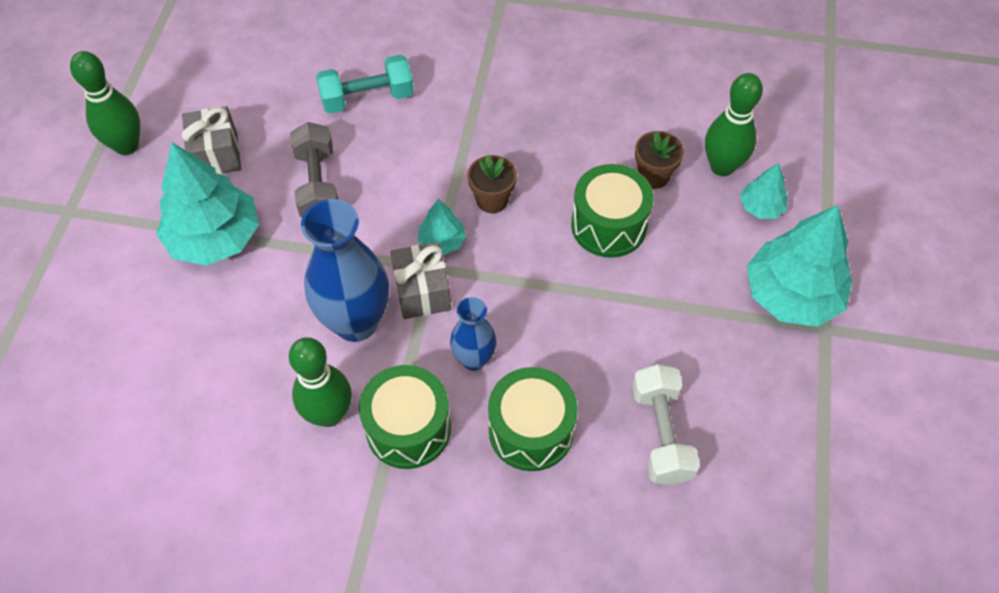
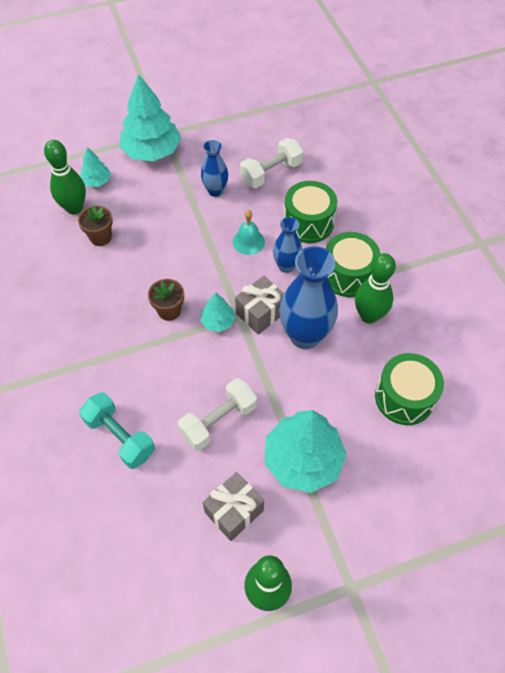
camera: 120 degrees left, 0 degrees up
(318, 185) = (218, 421): grey dumbbell -> white dumbbell
(544, 335) = (248, 241): none -> turquoise bell
(608, 225) = (153, 244): green drum -> green drum (404, 397)
(664, 340) = (215, 191): none -> blue vase

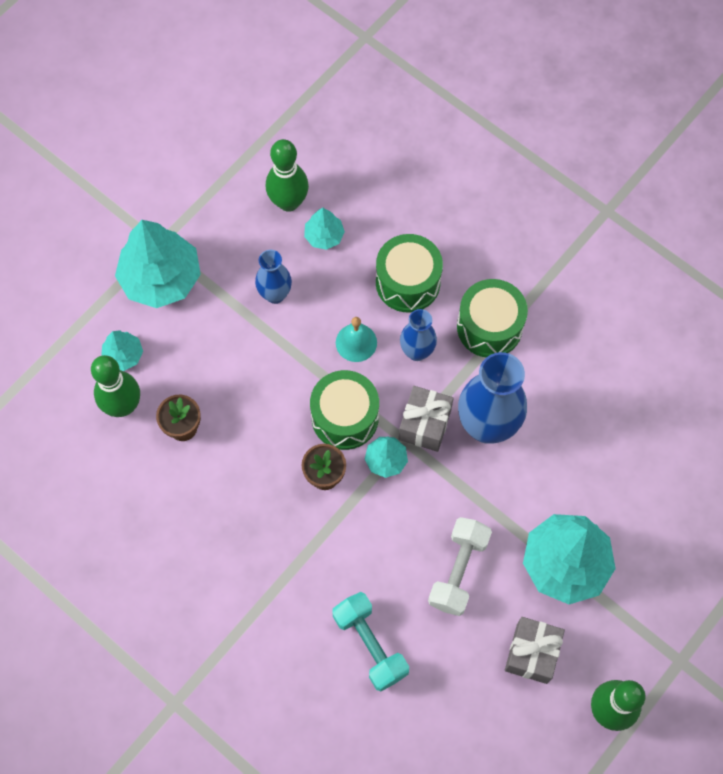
camera: 30 degrees left, 10 degrees up
(120, 436) = (370, 645): turquoise dumbbell -> turquoise dumbbell turned 45 degrees clockwise
(271, 173) = (324, 236): white dumbbell -> turquoise tree
(369, 316) = (539, 365): green bowling pin -> green bowling pin (288, 202)
(404, 397) = (625, 441): green drum -> green drum (345, 417)

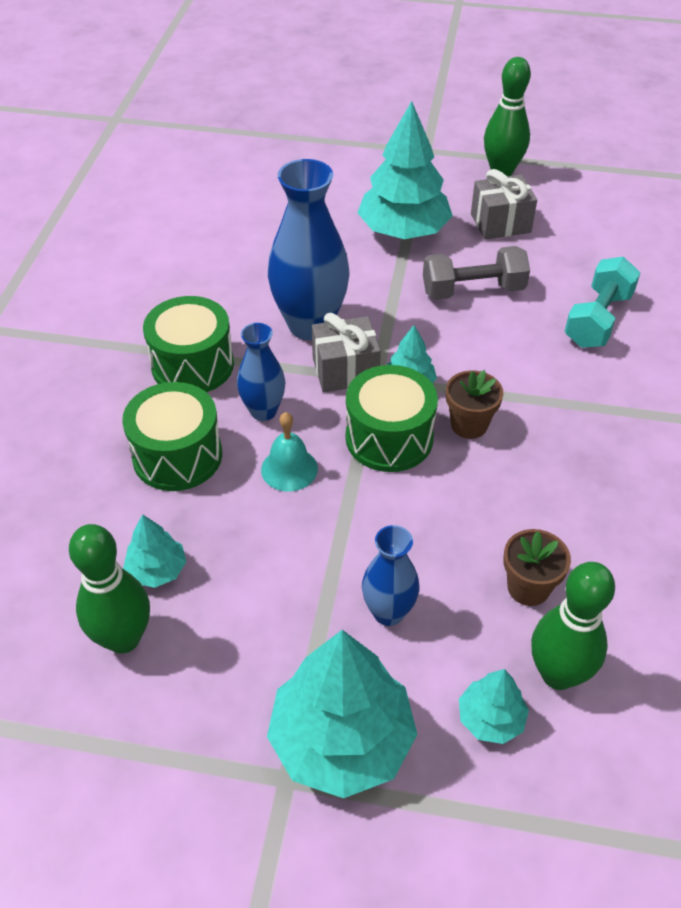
camera: 120 degrees left, 20 degrees down
(275, 294) = (278, 582): blue vase -> blue vase (388, 612)
(458, 570) = (473, 290): white dumbbell -> grey dumbbell

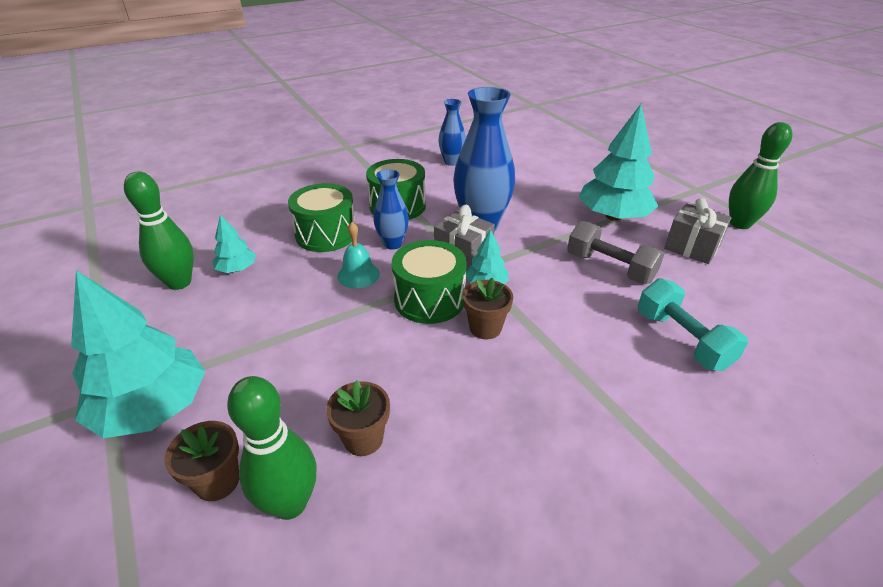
camera: 50 degrees right, 10 degrees down
(388, 612) = (278, 375): blue vase -> blue vase (451, 162)
(490, 718) = (217, 481): turquoise tree -> brown flower pot
(598, 319) = (682, 340): turquoise dumbbell -> turquoise dumbbell turned 75 degrees clockwise

